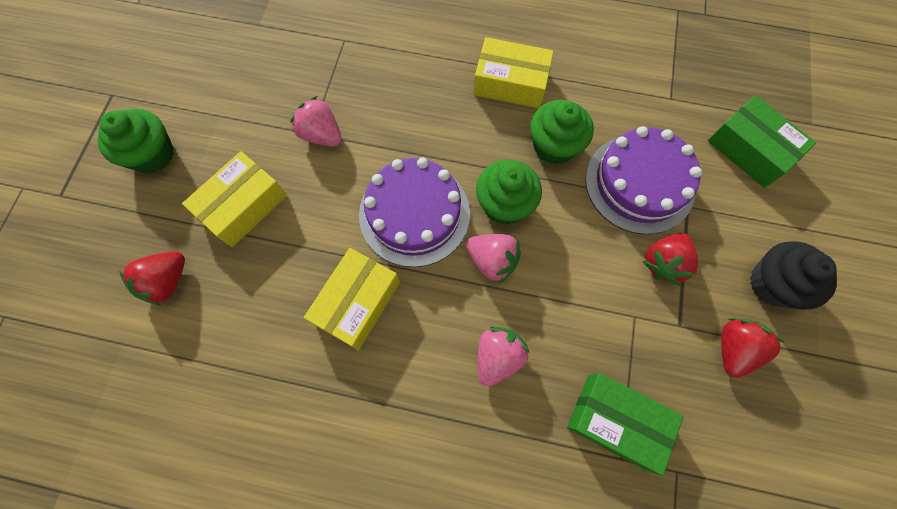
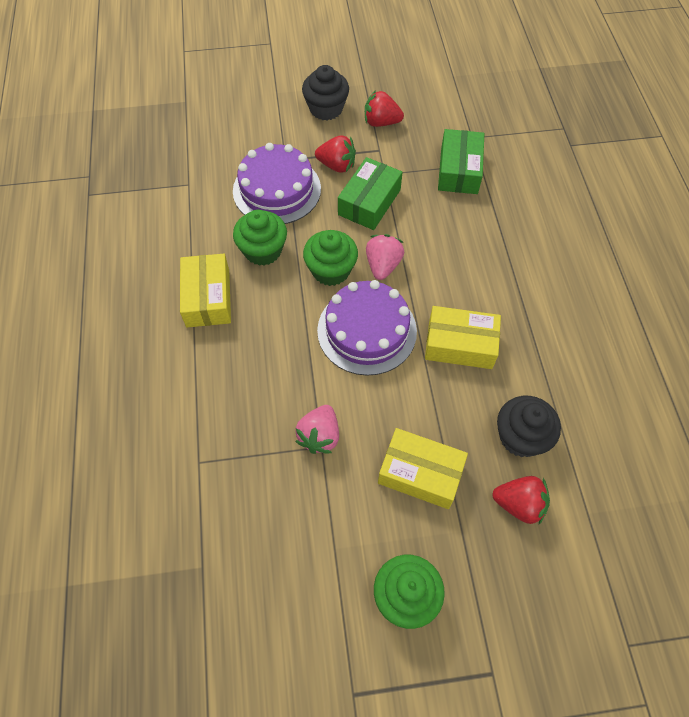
camera: 110 degrees left, 10 degrees down
(228, 317) = (520, 437): none -> black cupcake
(497, 356) = (452, 242): pink strawberry -> none
(749, 150) = (222, 132): green box -> green box (369, 202)

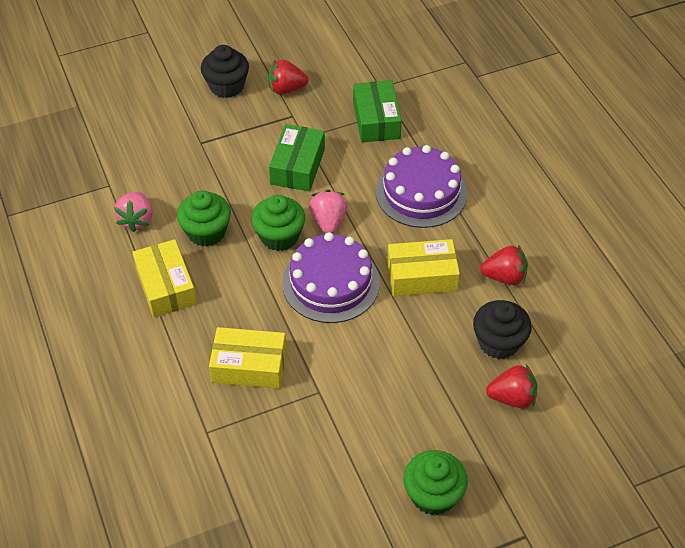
camera: 15 degrees left, 10 degrees down
(277, 190) = (202, 173): purple cake -> purple cake (421, 192)
(319, 436) = (314, 383): pink strawberry -> pink strawberry (136, 220)
(337, 165) = (255, 138): red strawberry -> red strawberry (504, 277)
(420, 473) = (417, 393): yellow box -> yellow box (249, 366)

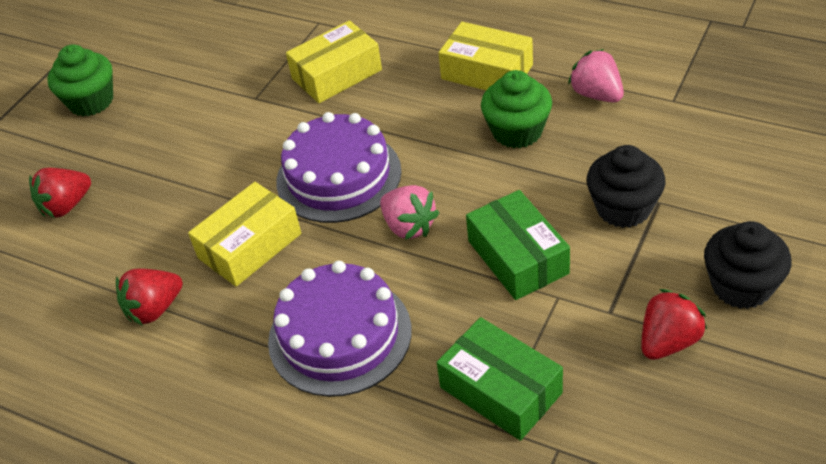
camera: 145 degrees right, 5 degrees down
(279, 236) = (441, 178): green cupcake -> none
(498, 342) = (114, 242): black cupcake -> black cupcake (623, 208)

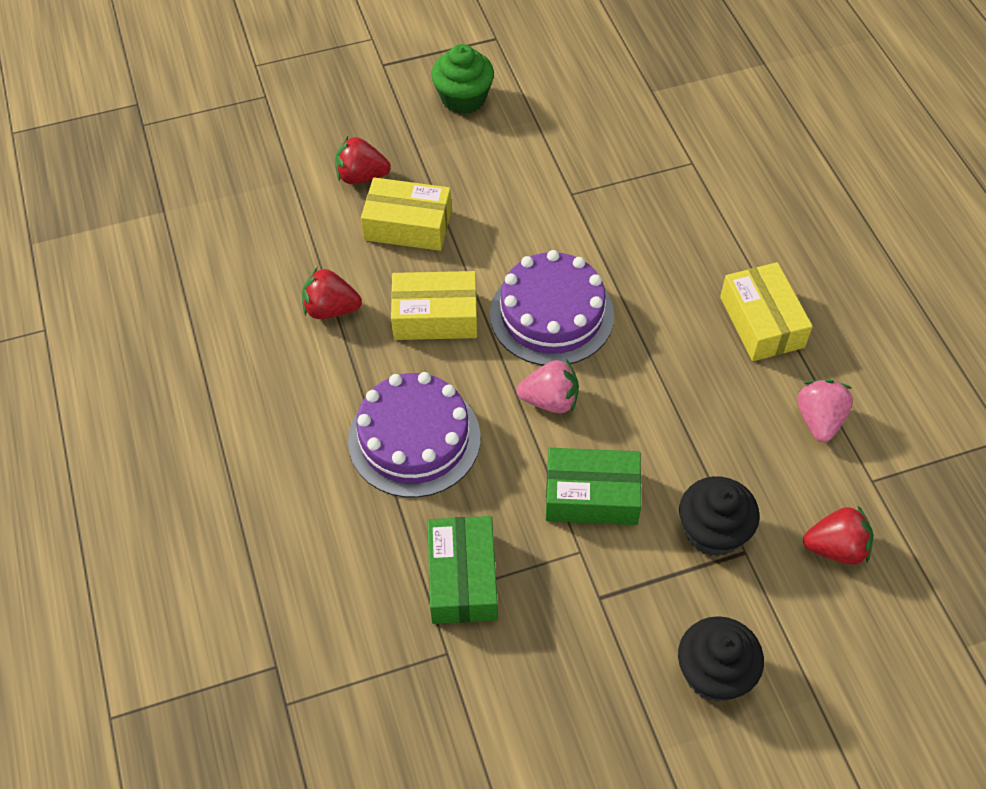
camera: 40 degrees right, 10 degrees up
(337, 74) = (650, 224): yellow box -> yellow box (408, 225)
(409, 226) = (550, 400): pink strawberry -> pink strawberry turned 90 degrees counterclockwise
(517, 131) = (718, 395): green cupcake -> none
(517, 257) = (591, 495): green box -> green box turned 75 degrees clockwise
(668, 341) = (609, 658): red strawberry -> red strawberry (836, 548)

